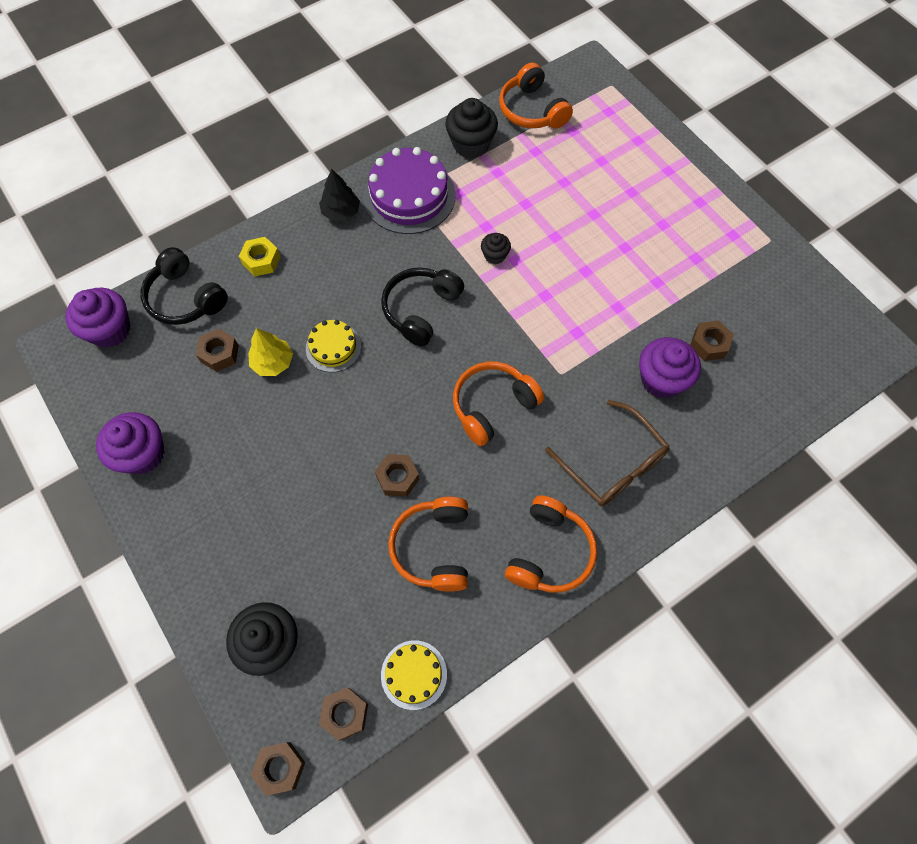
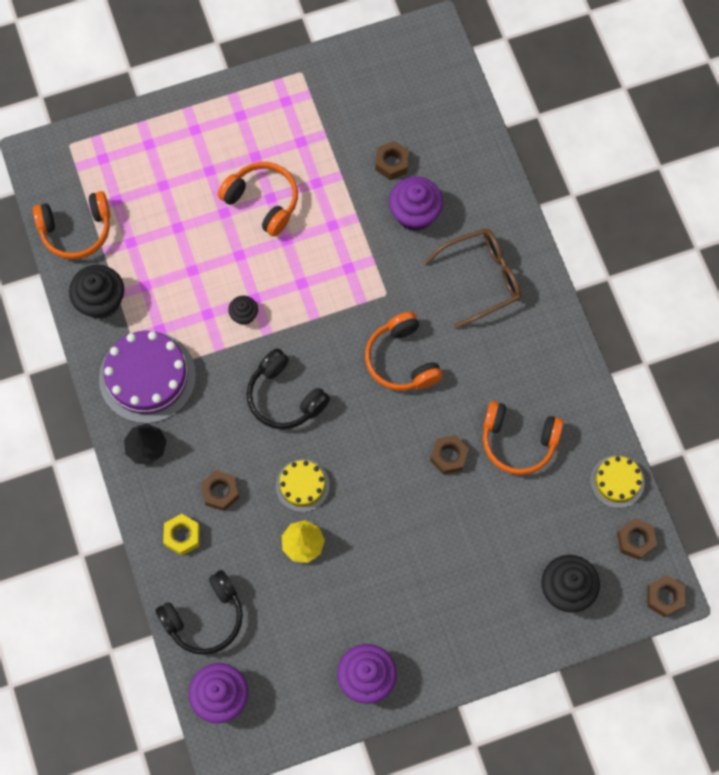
camera: 75 degrees left, 5 degrees up
(219, 354) = (279, 592): brown nut -> brown nut (220, 492)
(549, 552) = (544, 351): orange headphones -> orange headphones (263, 201)

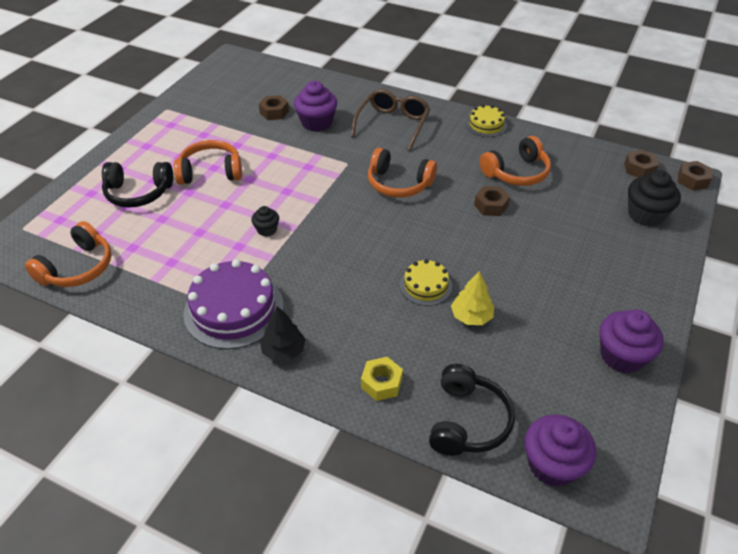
camera: 45 degrees left, 25 degrees down
(101, 301) = (144, 293): black cupcake -> none
(220, 492) = (375, 333): brown nut -> none
(285, 397) = (350, 250): black headphones -> black headphones (138, 193)
(617, 481) = (590, 153): yellow cake -> yellow cake (486, 125)

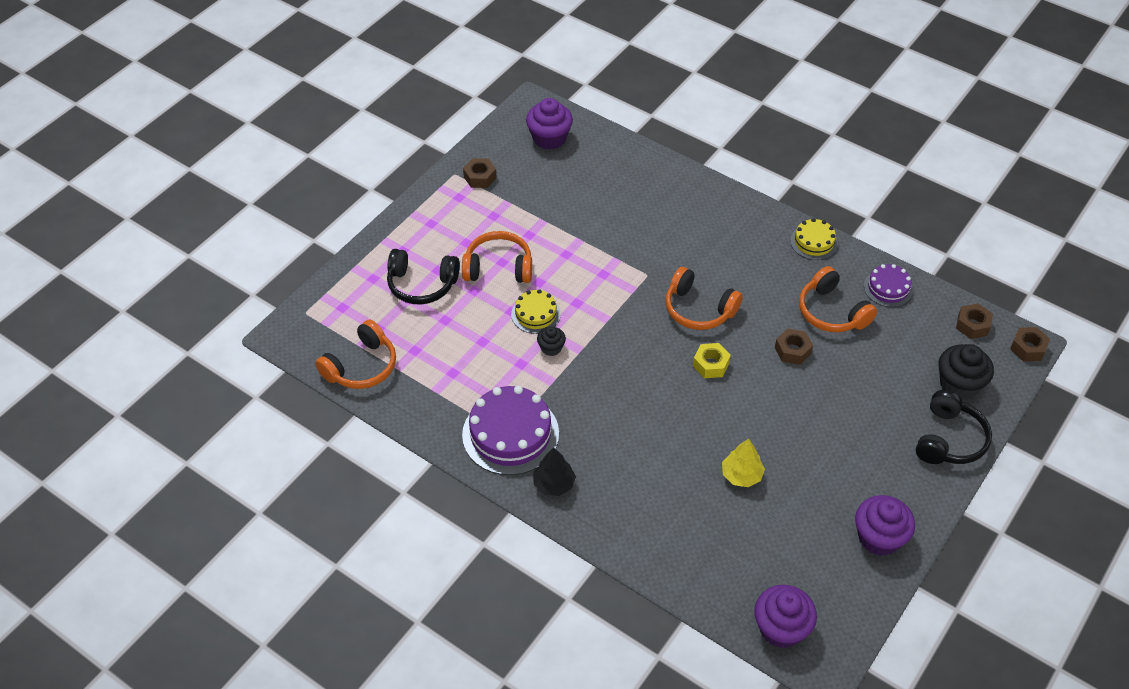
camera: 10 degrees right, 5 degrees up
(274, 112) = (575, 194): brown nut -> brown nut (480, 177)
(316, 123) = (621, 215): purple cupcake -> purple cupcake (549, 138)
(381, 383) = (641, 530): yellow nut -> yellow nut (711, 364)
(393, 124) = (707, 228): brown glasses -> none
(425, 285) = (703, 435): yellow cake -> yellow cake (536, 314)
(467, 421) = (713, 577): black headphones -> black headphones (949, 439)
(516, 172) = (832, 312): orange headphones -> orange headphones turned 75 degrees clockwise
(558, 150) = (888, 288): none -> purple cake

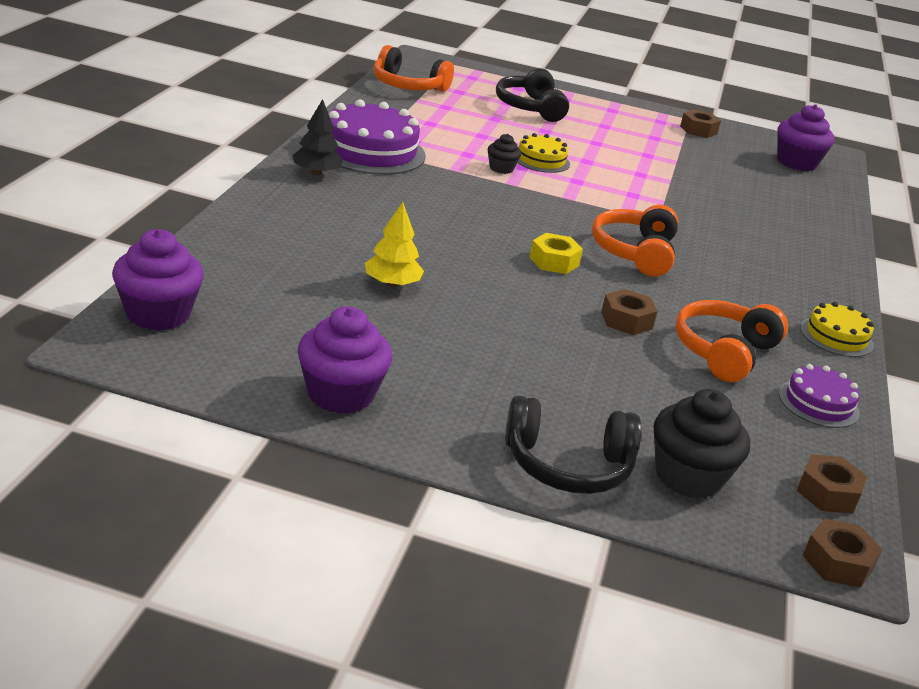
camera: 65 degrees right, 20 degrees down
(498, 267) = (586, 141): orange headphones -> none

